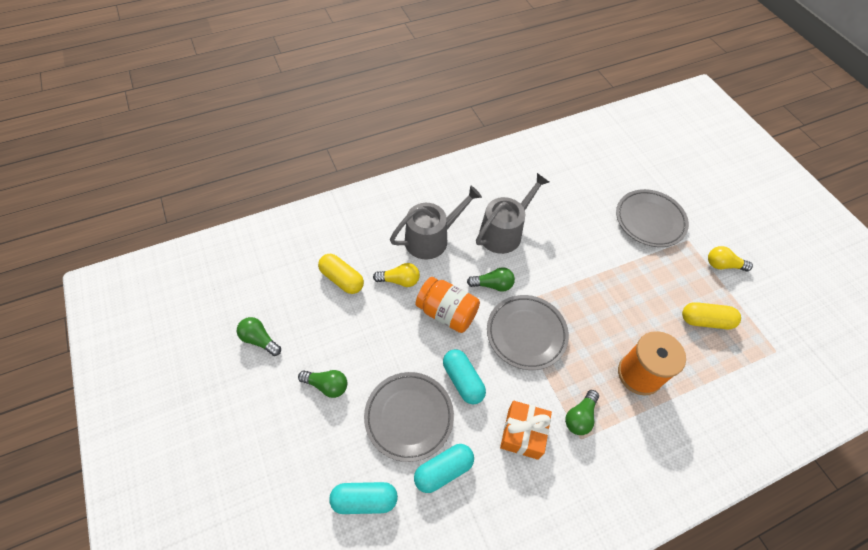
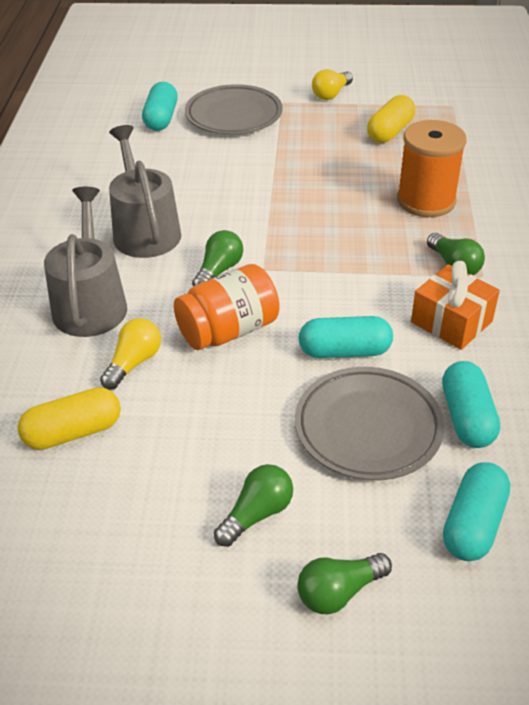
camera: 60 degrees left, 15 degrees down
(260, 340) = (103, 590): green light bulb -> green light bulb (339, 592)
(526, 334) = (314, 268): grey plate -> none
(615, 185) = (161, 119): none -> turquoise capsule

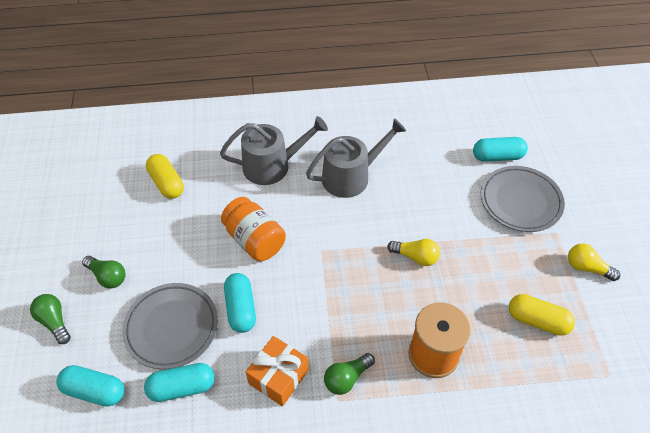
camera: 80 degrees right, 10 degrees up
(134, 363) = (222, 198): yellow light bulb -> yellow light bulb (415, 257)
(219, 271) = (314, 225): green light bulb -> none

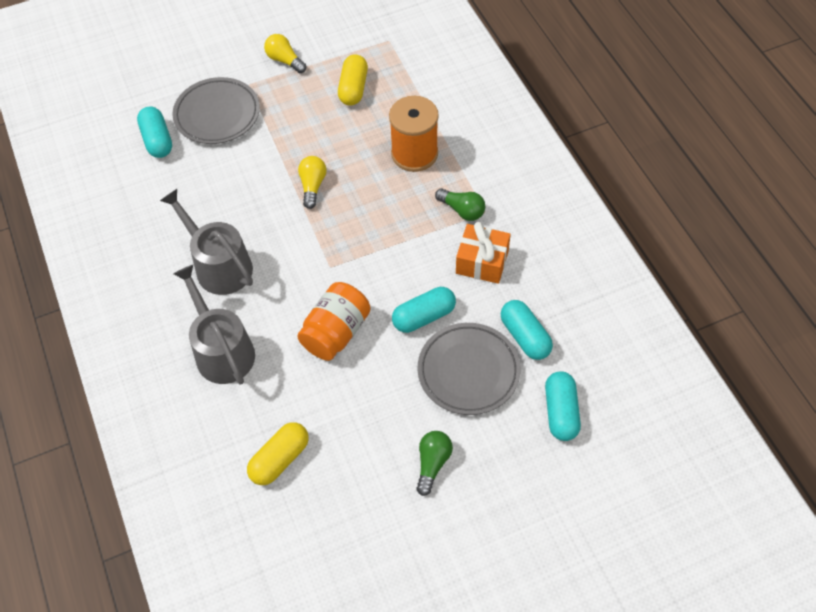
camera: 105 degrees left, 5 degrees up
(54, 322) = (506, 491): green light bulb -> none
(587, 268) = (285, 60): yellow light bulb -> yellow light bulb turned 120 degrees clockwise

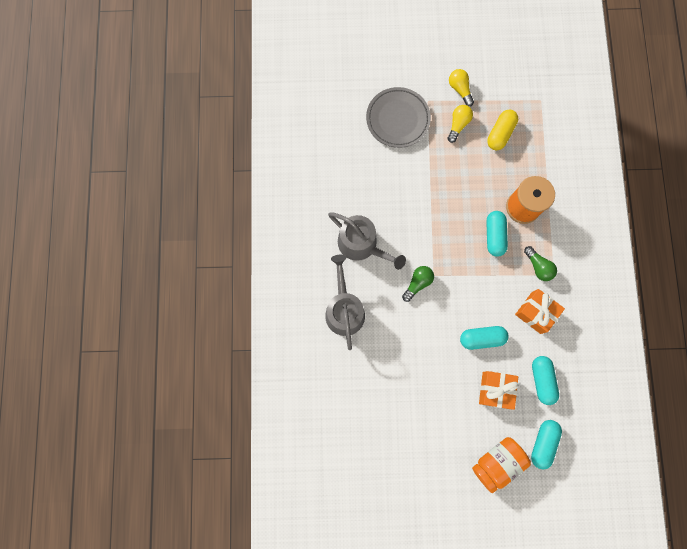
camera: 20 degrees right, 20 degrees up
(157, 140) = (350, 125): turquoise capsule -> turquoise capsule (494, 236)
(219, 266) = (361, 245): grey watering can -> grey watering can turned 150 degrees clockwise
(280, 459) = (356, 402): yellow capsule -> none
(312, 186) = (443, 206): yellow light bulb -> yellow light bulb (458, 125)
(336, 332) = (421, 326): orange jar -> orange jar (497, 462)
(432, 463) = (448, 444): green light bulb -> green light bulb (417, 283)
(468, 371) = (495, 390): grey plate -> orange gift

